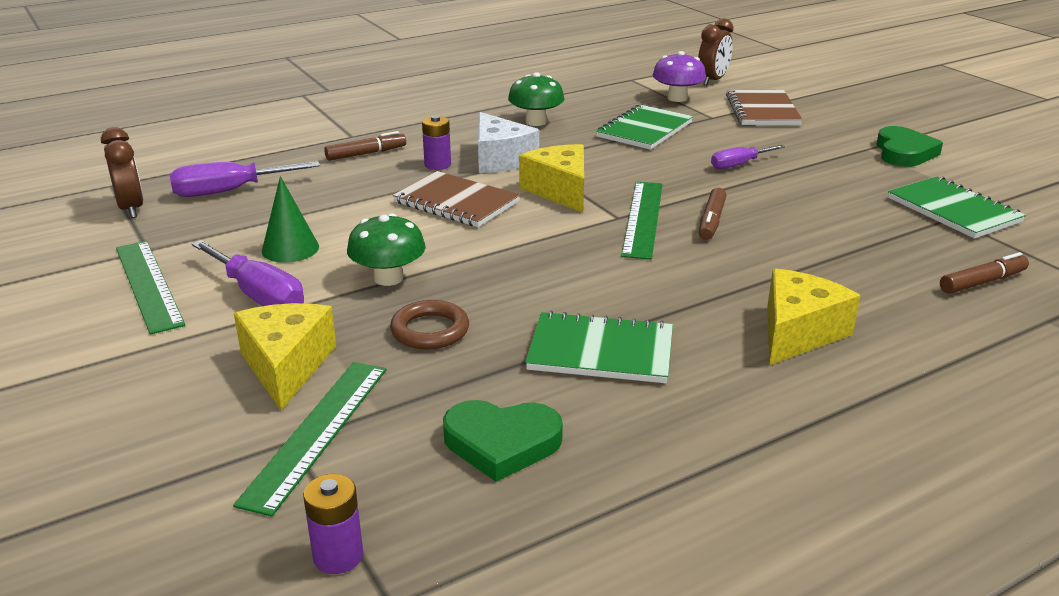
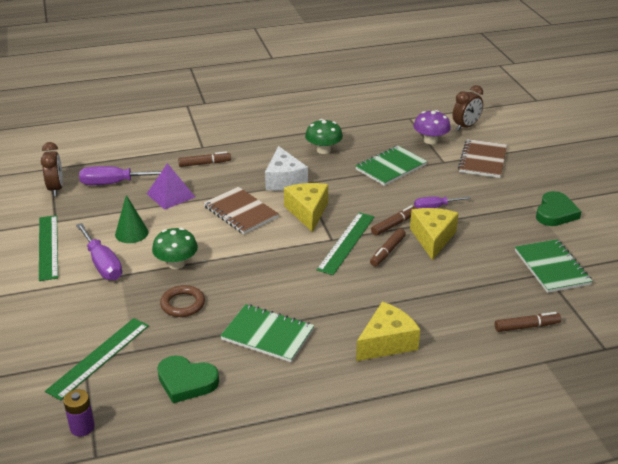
camera: 15 degrees right, 5 degrees up
(286, 366) = (99, 314): yellow cheese -> yellow cheese (432, 238)
(332, 195) = (170, 195): none -> purple pyramid
(437, 165) = (243, 179): purple battery -> none
(697, 190) = (394, 225): none -> brown marker

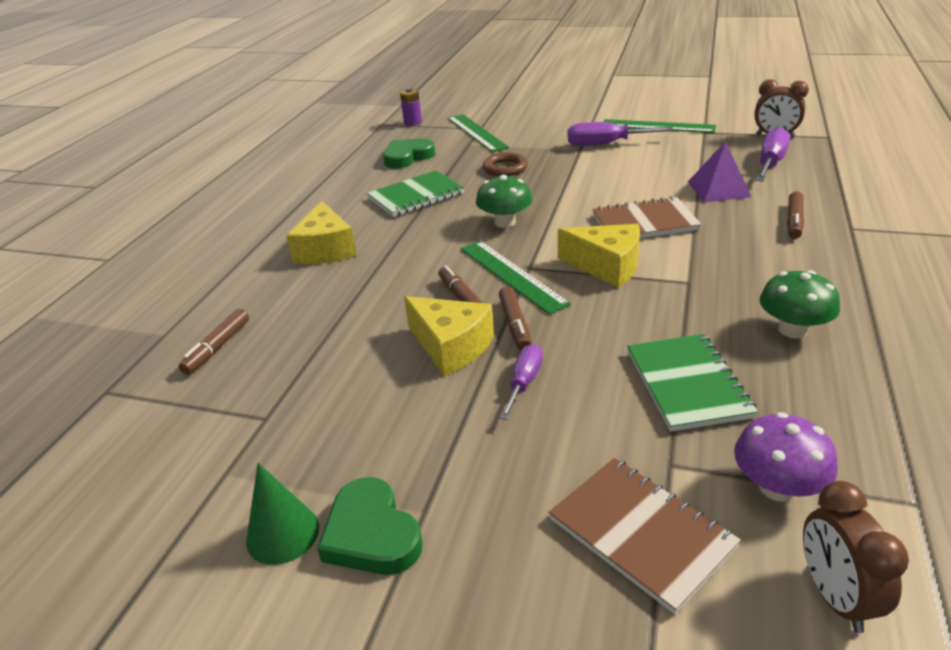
camera: 125 degrees right, 0 degrees up
(131, 233) = (650, 161): green cone -> green cone (282, 533)
(176, 264) = (572, 174): green mushroom -> green mushroom (505, 222)
(284, 180) = (707, 269): white cheese -> none
(552, 267) = (265, 433): green notebook -> none

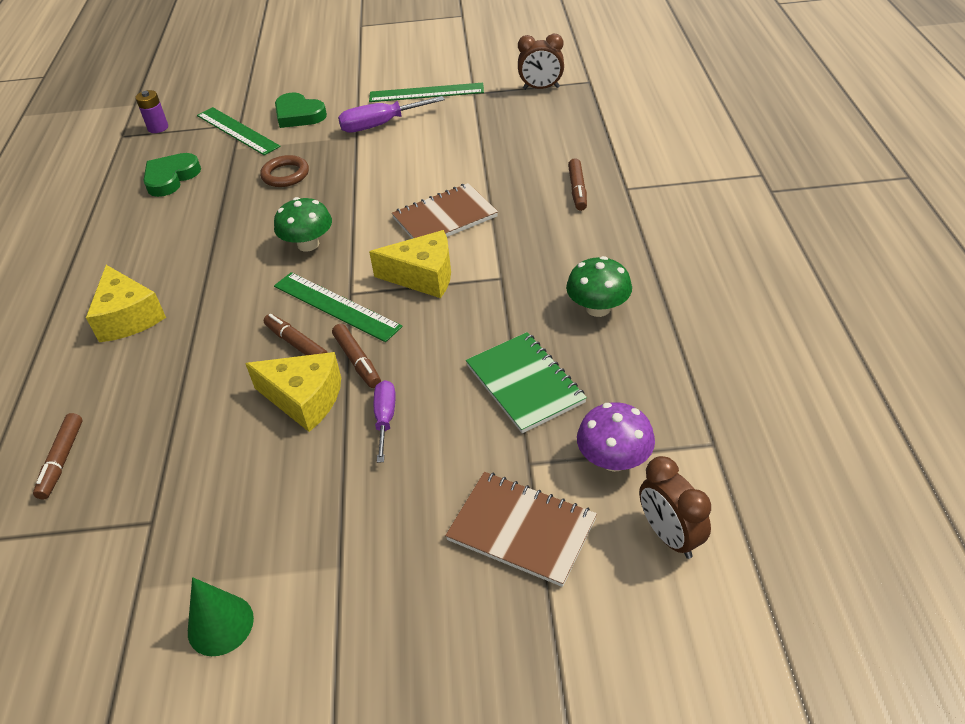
camera: 20 degrees left, 10 degrees up
(371, 534) = (301, 600): green heart -> green heart (299, 115)
(416, 196) = (201, 229): green notebook -> none
(718, 189) = (503, 164): purple pyramid -> none
(770, 163) = (543, 123): purple screwdriver -> none

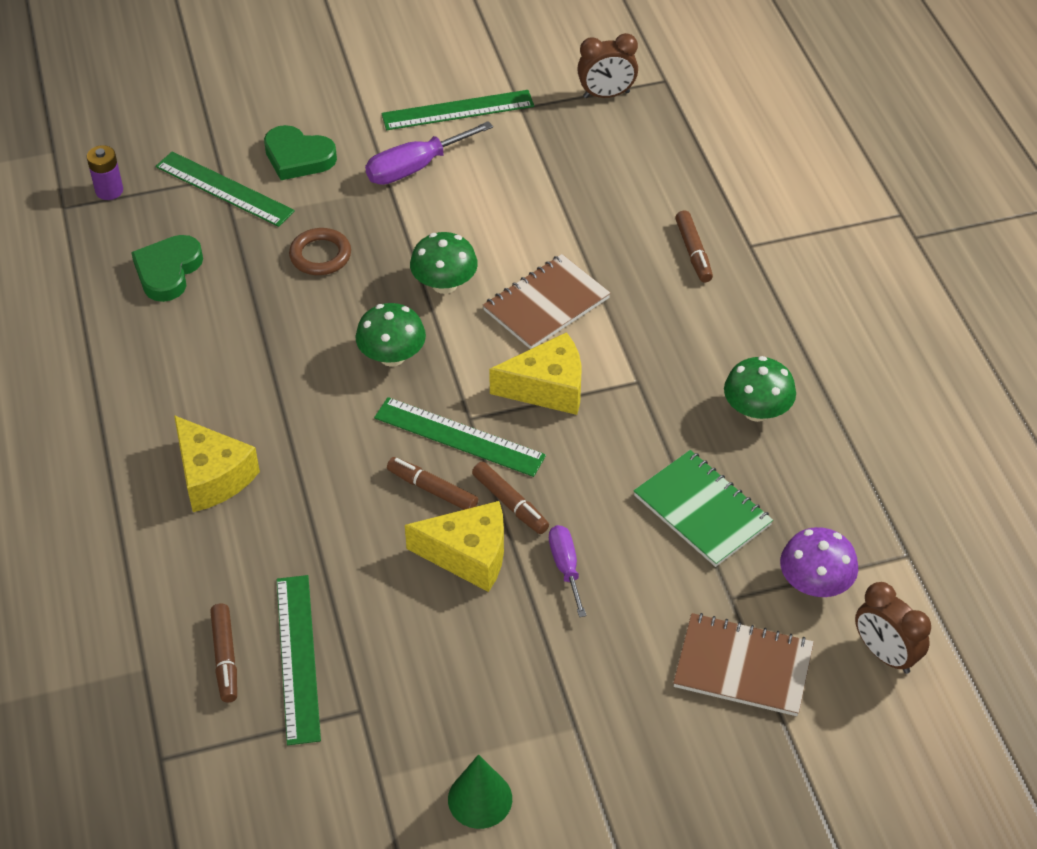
camera: 15 degrees left, 5 degrees up
(121, 468) = (298, 658): none -> green ruler
(370, 199) = (444, 284): none -> green mushroom

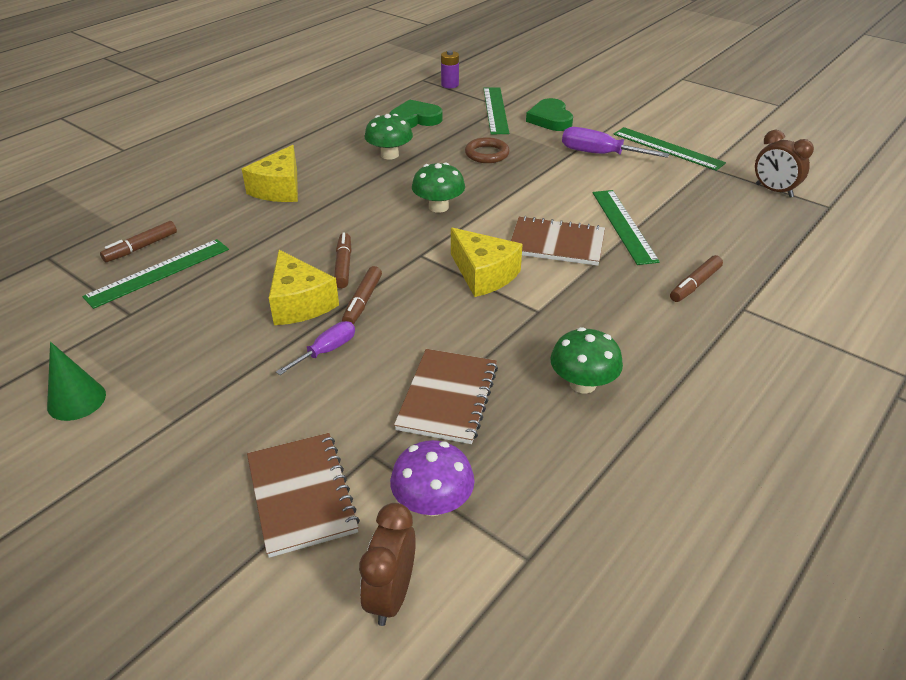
camera: 55 degrees right, 10 degrees down
(444, 284) = (521, 200): green mushroom -> green mushroom (389, 155)
(459, 437) = (400, 257): green ruler -> green ruler (623, 225)
(702, 510) = (448, 397): green notebook -> brown notebook

